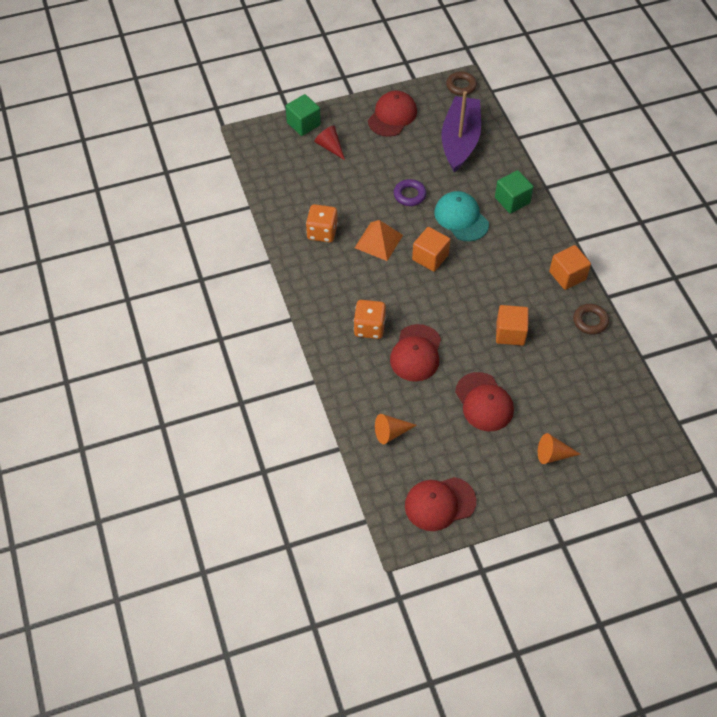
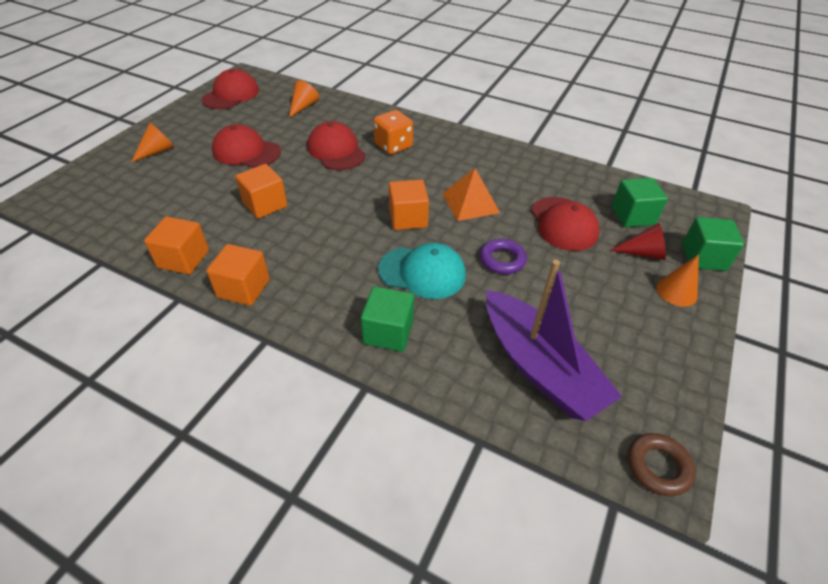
camera: 135 degrees right, 10 degrees down
(298, 166) = (632, 216): none -> green cube
(322, 232) = (525, 181): orange dice -> none
(347, 122) = (676, 291): none -> orange cone
(392, 116) = (652, 337): red cap -> red cap (563, 224)
(590, 321) = (183, 259): brown ring -> orange cube

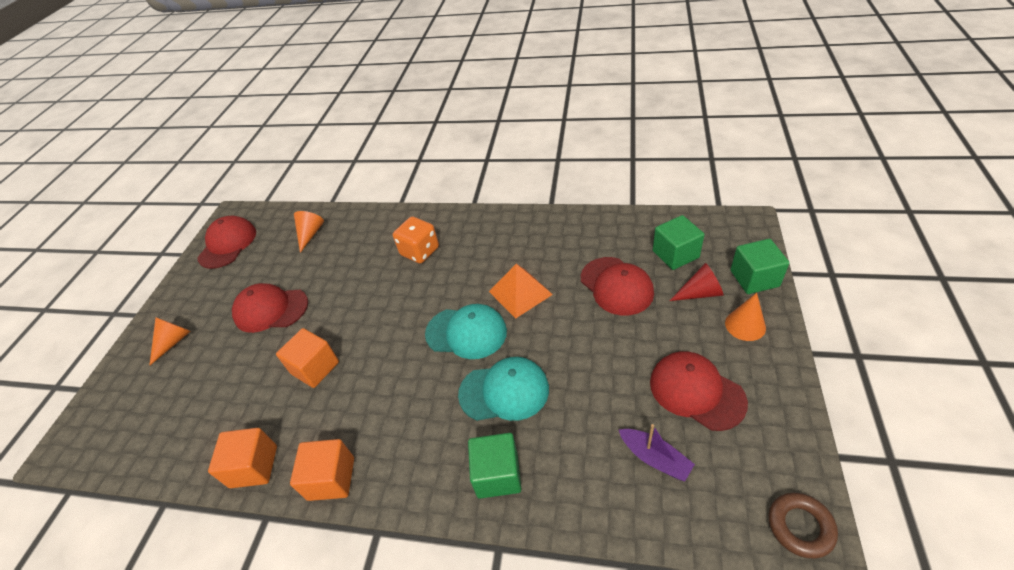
camera: 10 degrees left, 0 degrees up
(336, 151) = (364, 277): red cap -> red cap (696, 391)
(408, 218) = (466, 332): orange cube -> turquoise cap
(502, 260) = (575, 348): purple ring -> none
(539, 367) = (655, 458): purple boat -> purple boat, size x0.46

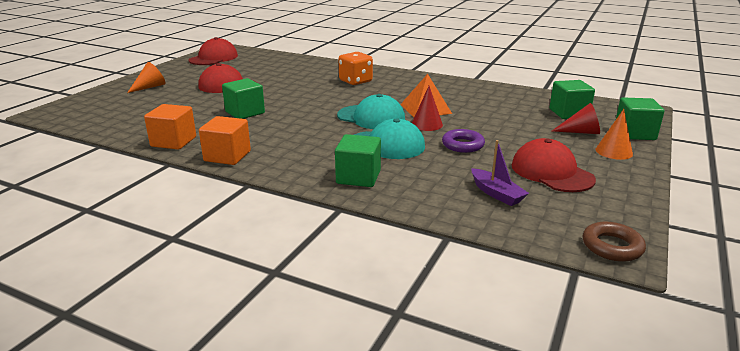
camera: 10 degrees right, 20 degrees down
(310, 234) = (276, 63): orange cone -> none
(315, 368) = (245, 112): orange cube -> green cube
(533, 329) = (427, 124): none -> red cone
(586, 363) = (462, 145): none -> purple ring
(616, 286) = (508, 118): red cap -> none

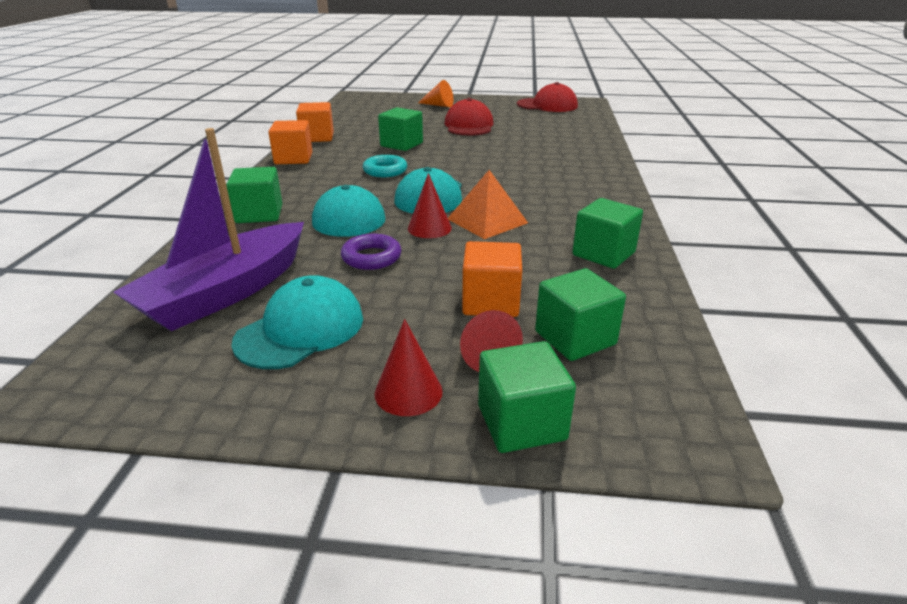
camera: 70 degrees right, 5 degrees up
(303, 125) = (385, 171): none -> turquoise ring
(355, 81) = (550, 170): orange dice -> none
(485, 92) = (603, 254): none -> green cube
(496, 194) = (226, 292): purple boat -> purple boat, size x2.16
(530, 123) = (490, 302): none -> orange cube
(551, 172) = (301, 329): red cap -> turquoise cap
(612, 246) = (72, 386): brown ring -> none
(614, 151) = (408, 392): orange cone -> red cone

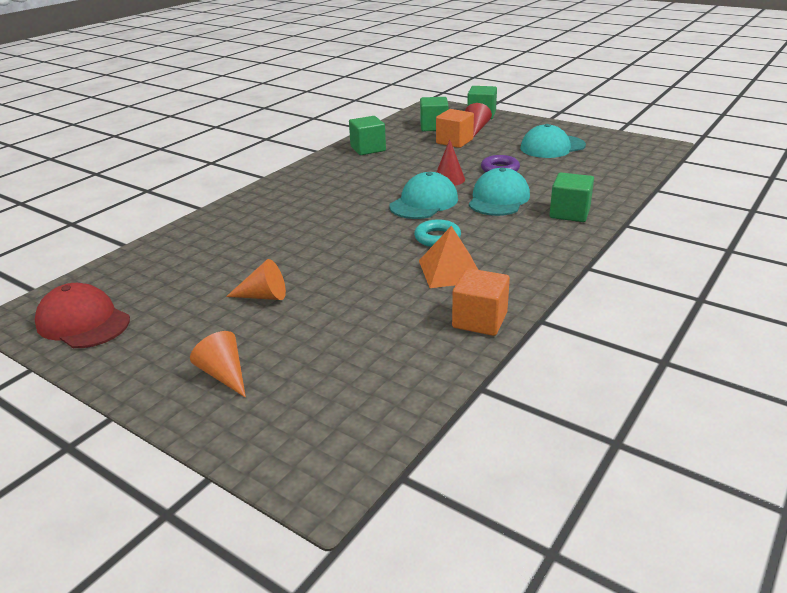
camera: 150 degrees left, 0 degrees up
(226, 292) = (591, 167): purple boat -> none
(293, 158) = (524, 279): orange cube -> none
(401, 144) = (385, 276): green cube -> none
(408, 392) = (515, 125): red cone -> none
(469, 125) = (263, 296): red cap -> orange cone
(487, 221) = (406, 177): orange pyramid -> orange pyramid (450, 270)

